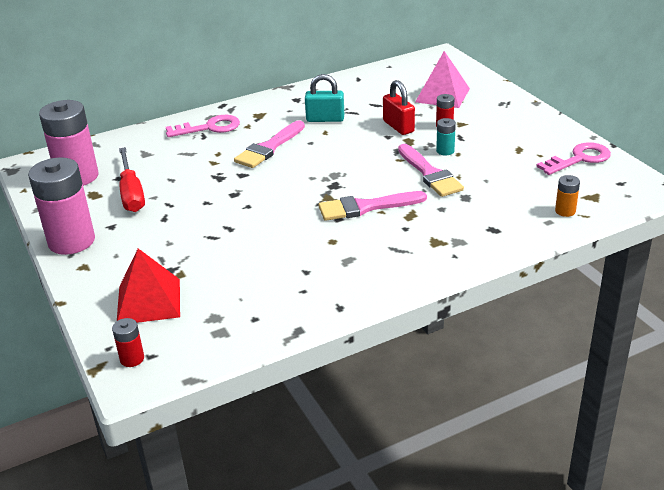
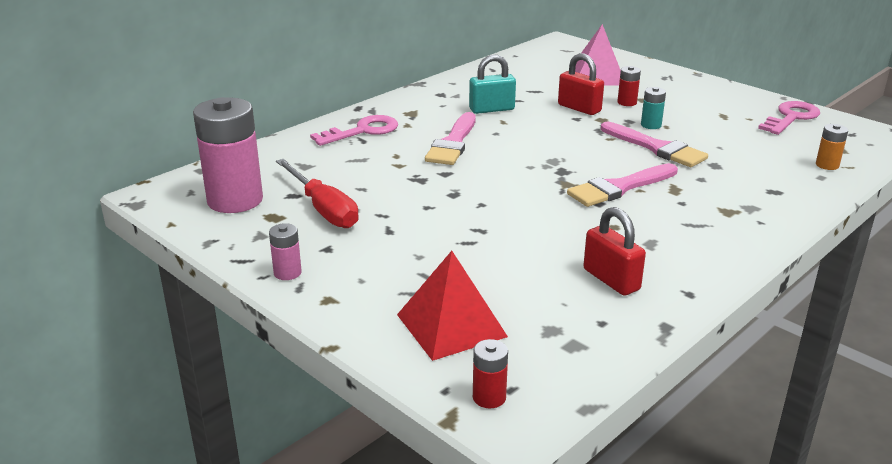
camera: 20 degrees left, 5 degrees down
(71, 241) = (287, 273): pink battery -> pink battery, size x0.44
(290, 285) = (611, 279): none -> red padlock

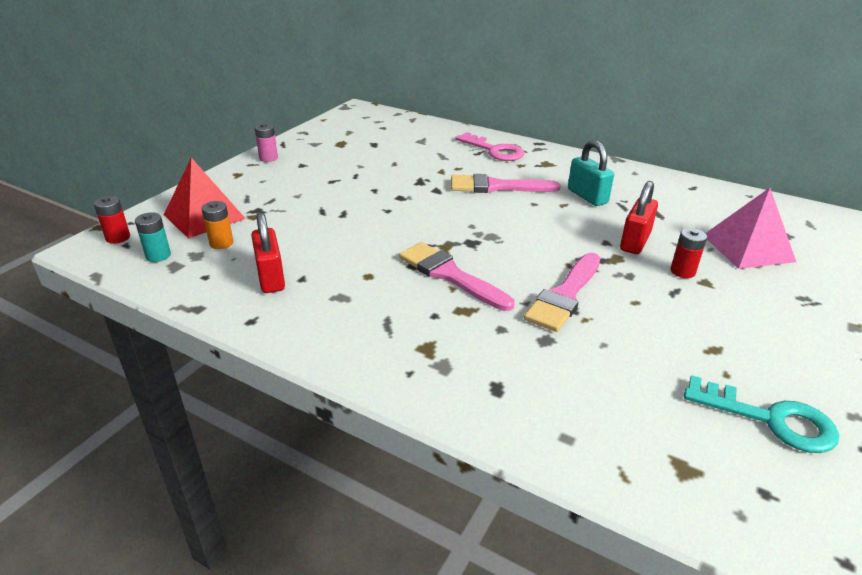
camera: 75 degrees right, 5 degrees up
(235, 200) = (359, 129): pink battery -> none
(323, 209) = (356, 155): red screwdriver -> none
(611, 279) = (271, 278): red padlock -> red padlock turned 60 degrees counterclockwise
(651, 125) = (628, 290): turquoise battery -> turquoise battery (158, 256)
(791, 117) = (770, 419): pink key -> turquoise key
(827, 165) = (611, 448): orange battery -> orange battery (221, 243)

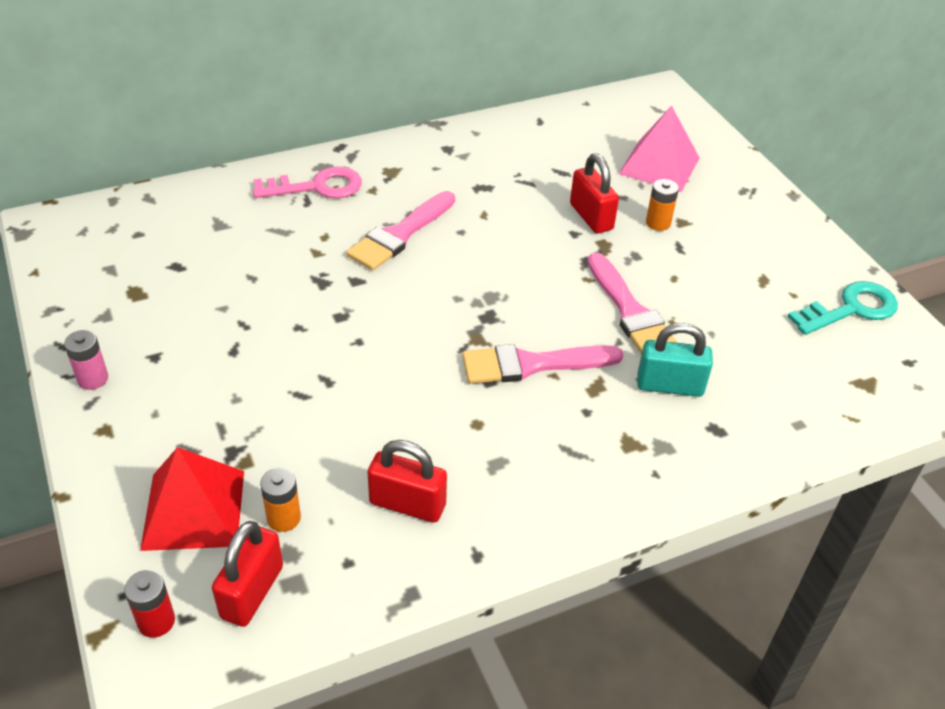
camera: 55 degrees left, 10 degrees up
(158, 256) = (252, 592): turquoise battery -> red padlock
(587, 196) = (486, 190): turquoise padlock -> turquoise padlock (670, 385)
(682, 271) = (658, 223): red battery -> orange battery

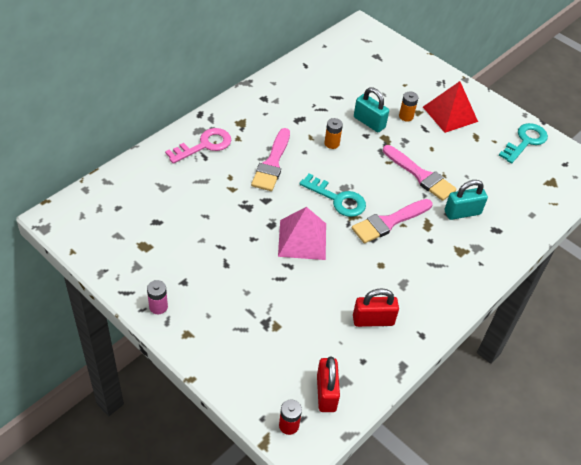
camera: 25 degrees left, 5 degrees up
(194, 509) = (267, 361): red pyramid -> red pyramid (450, 114)
(283, 518) = (316, 349): orange battery -> orange battery (332, 143)
(469, 308) = (337, 199): none -> turquoise key
(591, 217) = (369, 122): red padlock -> turquoise padlock
(659, 165) = (387, 78): pink pyramid -> pink pyramid (302, 239)

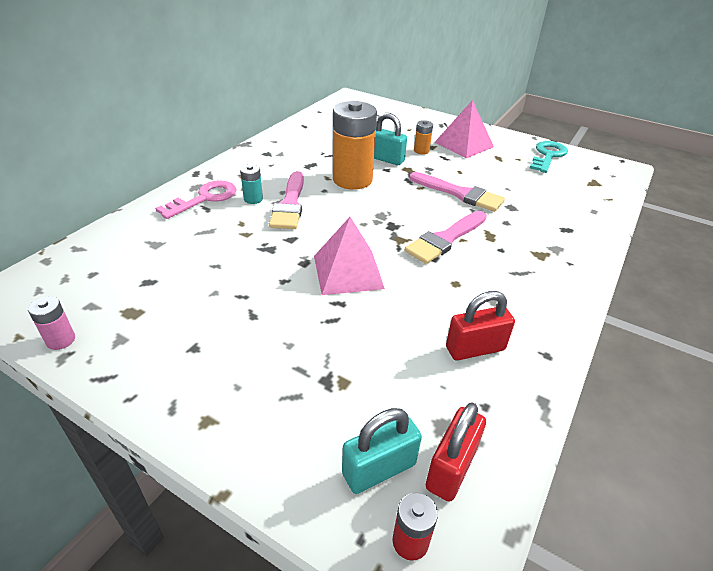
camera: 10 degrees left, 10 degrees down
(158, 307) = (156, 389): pink battery -> pink battery (61, 340)
(243, 152) = (253, 199): none -> turquoise battery
(326, 393) = (451, 468): red padlock -> red padlock turned 45 degrees clockwise
(332, 143) = (352, 180): orange battery -> orange battery, size x2.28
(337, 199) = (377, 226): turquoise key -> none
(450, 114) = (464, 144): red pyramid -> pink pyramid
(462, 213) = (521, 219): turquoise padlock -> turquoise padlock (379, 469)

